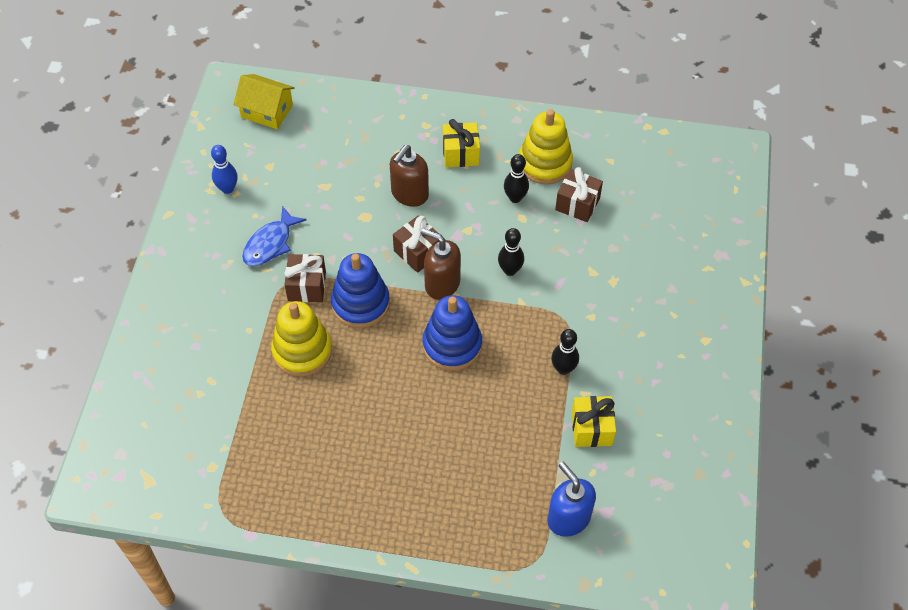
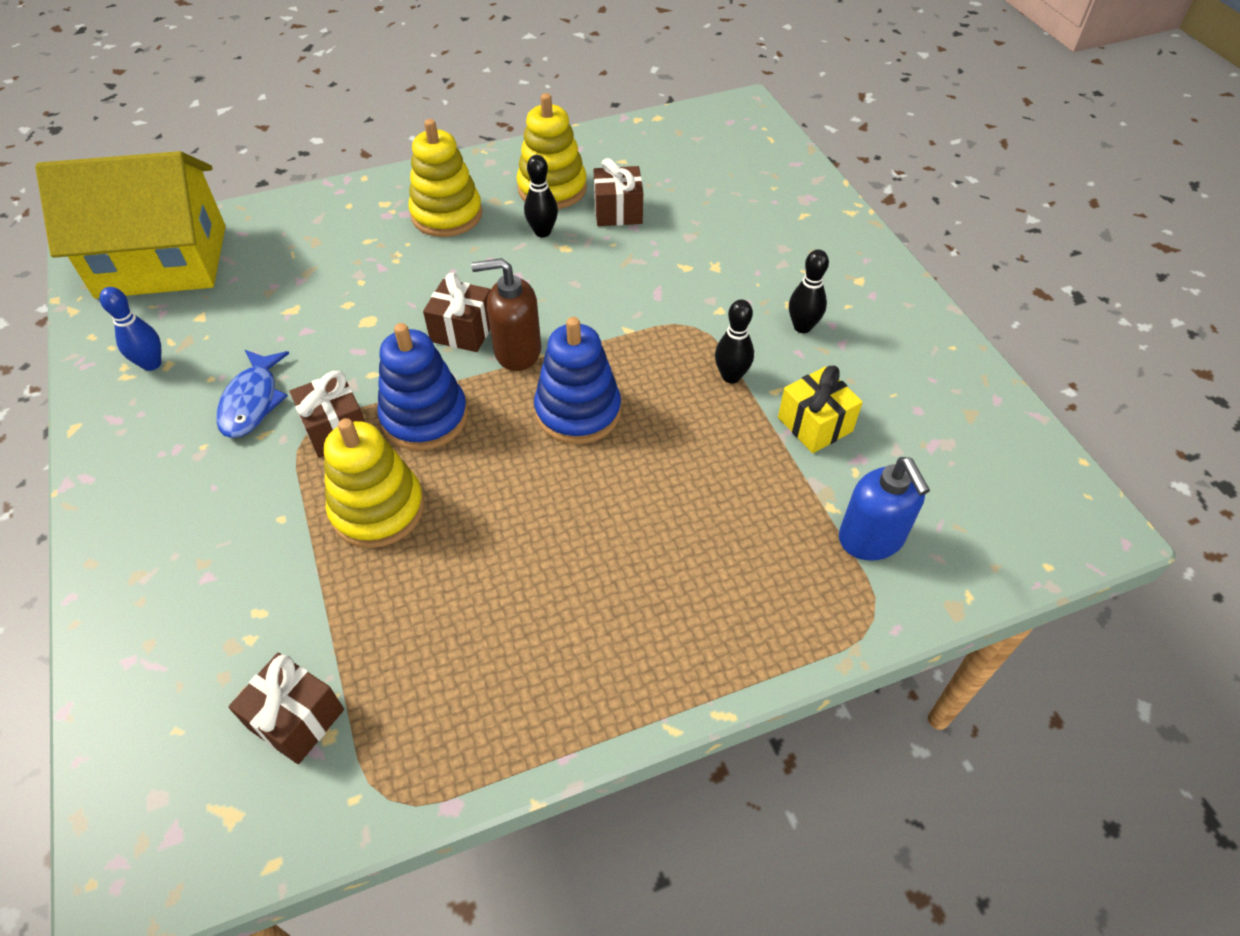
camera: 30 degrees left, 5 degrees down
(201, 449) = (296, 719): none -> brown gift
(267, 111) = (162, 261): yellow house -> yellow house, size x1.95
(409, 194) = (410, 276): brown soap dispenser -> none
(461, 154) = (447, 215): yellow gift -> yellow stacking toy
(510, 270) = (590, 303): black bowling pin -> black bowling pin (802, 327)
(568, 518) = (871, 539): blue soap dispenser -> blue soap dispenser turned 135 degrees counterclockwise

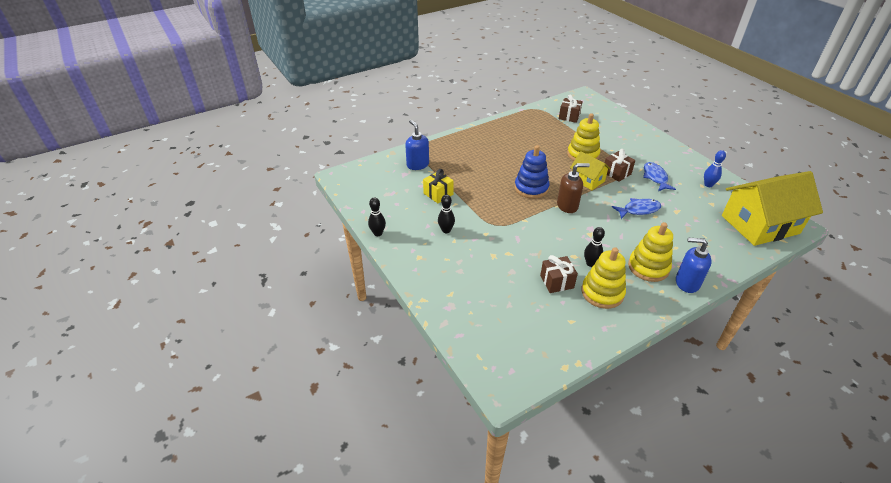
camera: 170 degrees right, 10 degrees down
(369, 322) = (639, 210): none -> blue fish
(405, 186) = (686, 283): none -> blue soap dispenser
(424, 417) = (587, 180): blue stacking toy -> yellow house
(463, 330) = (596, 211): brown gift -> none
(731, 376) = (474, 207): black bowling pin -> black bowling pin (378, 233)

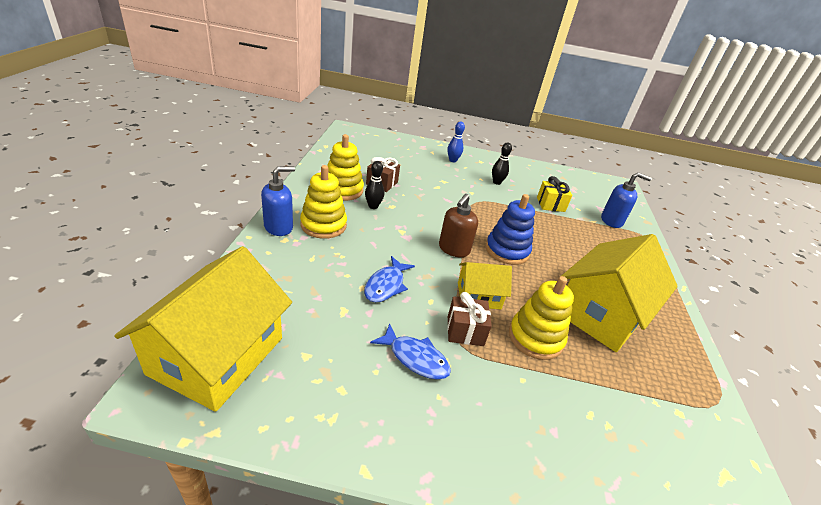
camera: 125 degrees right, 5 degrees down
(378, 233) = (525, 163): black bowling pin -> none
(530, 144) = (601, 313): none -> yellow house
(569, 116) = (667, 423): brown gift -> none
(708, 185) = (333, 398): blue bowling pin -> blue bowling pin (452, 160)

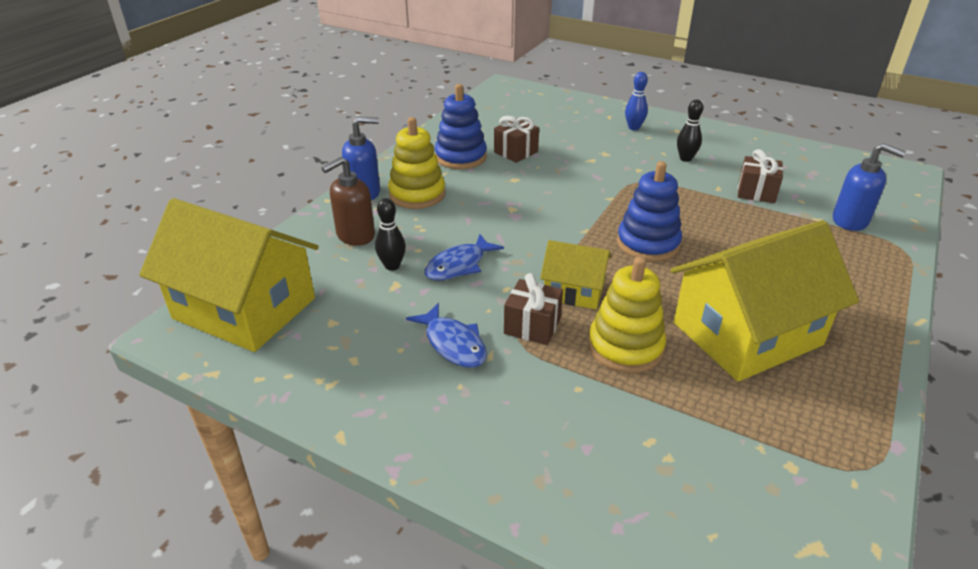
camera: 25 degrees right, 0 degrees up
(217, 355) = (244, 308): yellow house -> yellow house turned 75 degrees clockwise
(343, 190) = (461, 157): yellow stacking toy -> blue stacking toy
(373, 206) = (490, 178): black bowling pin -> black bowling pin (392, 266)
(453, 249) = (570, 235): brown soap dispenser -> brown soap dispenser (355, 235)
(550, 204) = (756, 192): yellow gift -> brown gift

